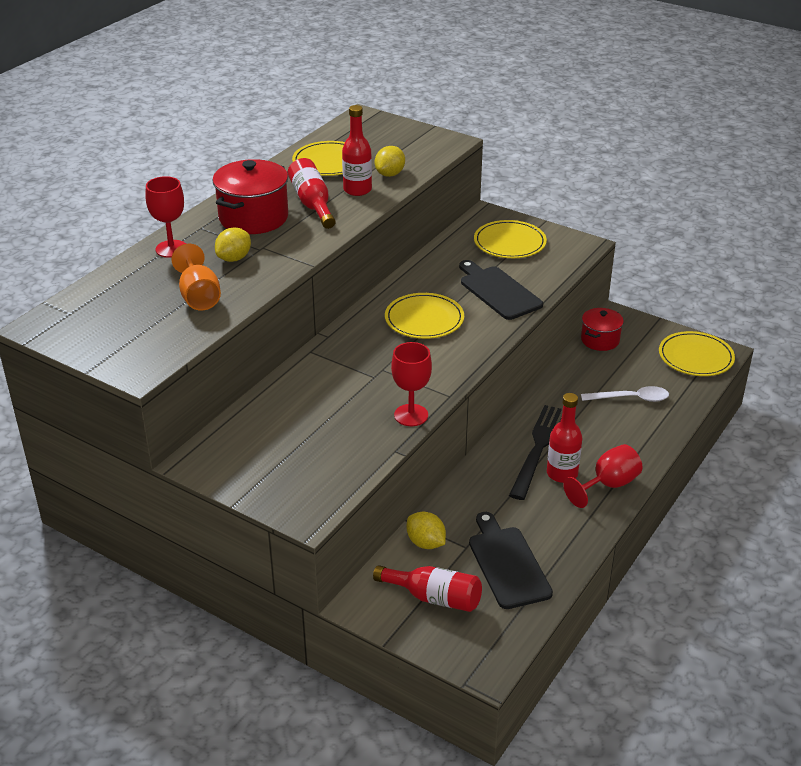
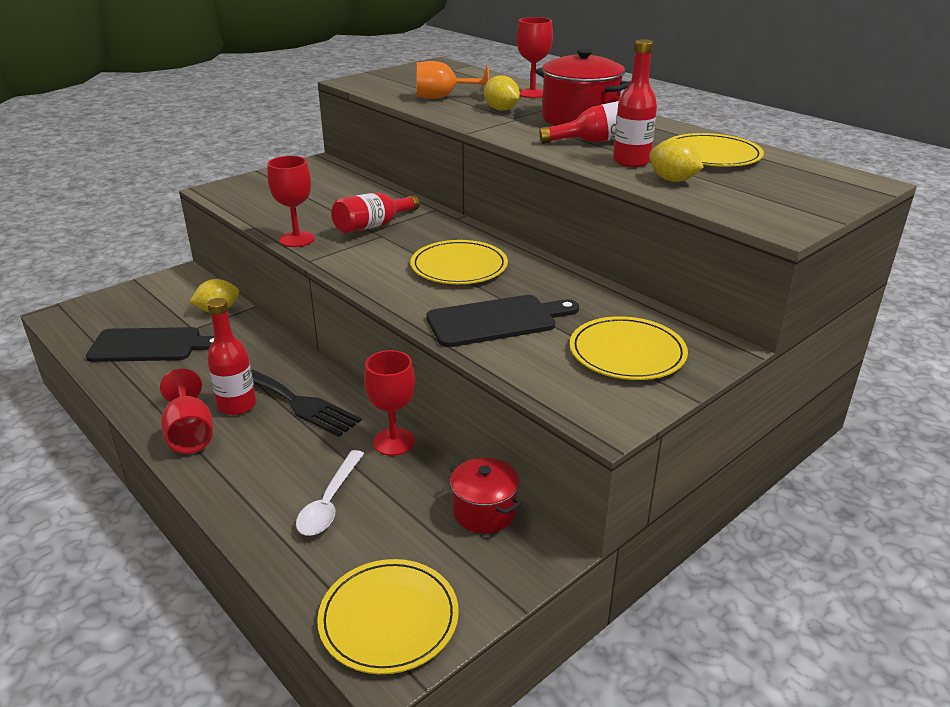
camera: 105 degrees right, 5 degrees down
(434, 598) = (153, 304): red bottle -> red bottle (373, 226)
(559, 386) = (394, 442): none -> red goblet

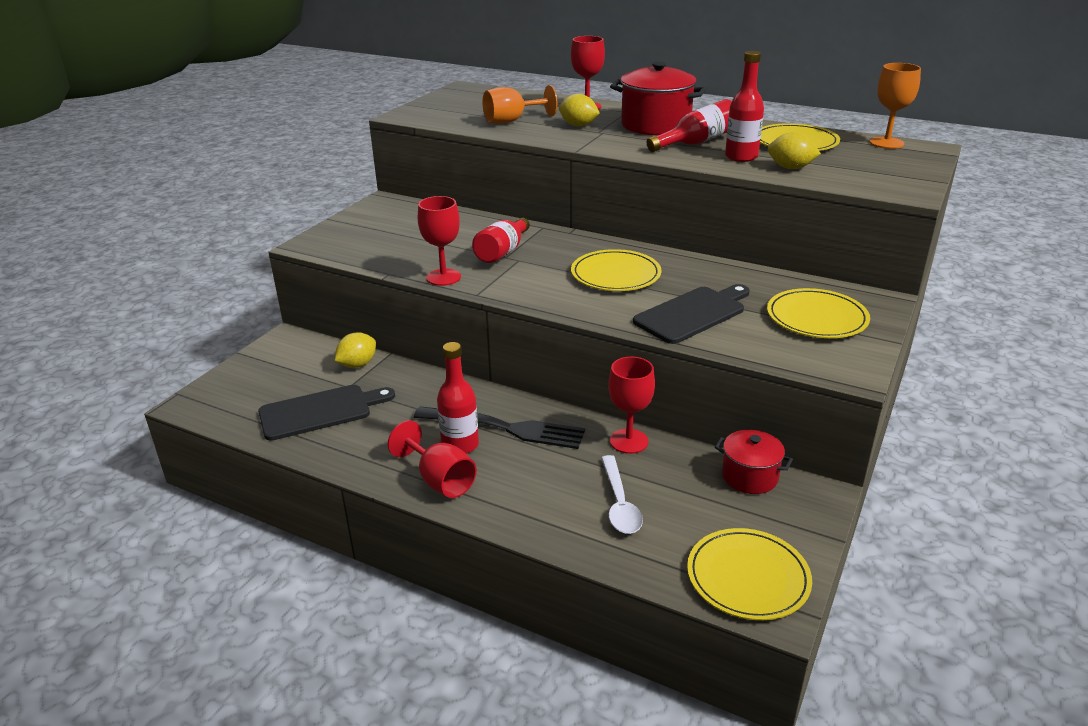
camera: 20 degrees left, 0 degrees up
(821, 170) = (886, 143): none -> orange goblet

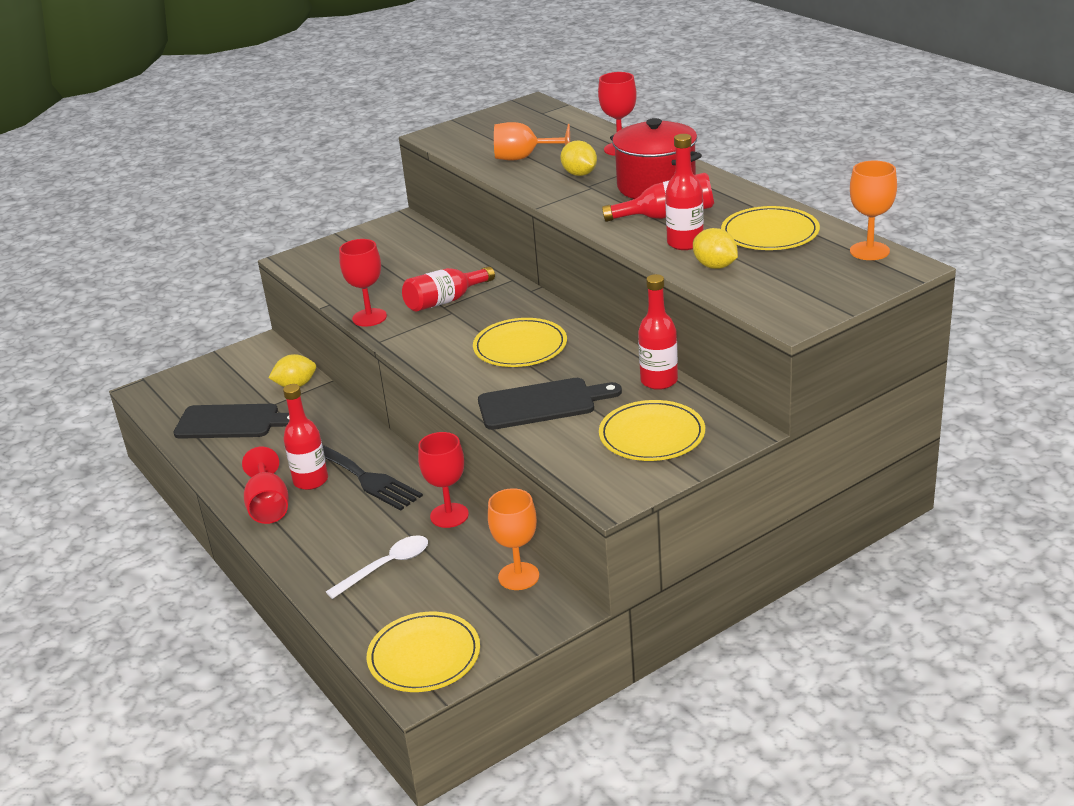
camera: 30 degrees right, 0 degrees up
(619, 503) = (386, 566): white spoon -> white spoon turned 150 degrees counterclockwise
(749, 476) = (518, 576): red pot -> orange goblet
(766, 277) = (659, 381): none -> red bottle

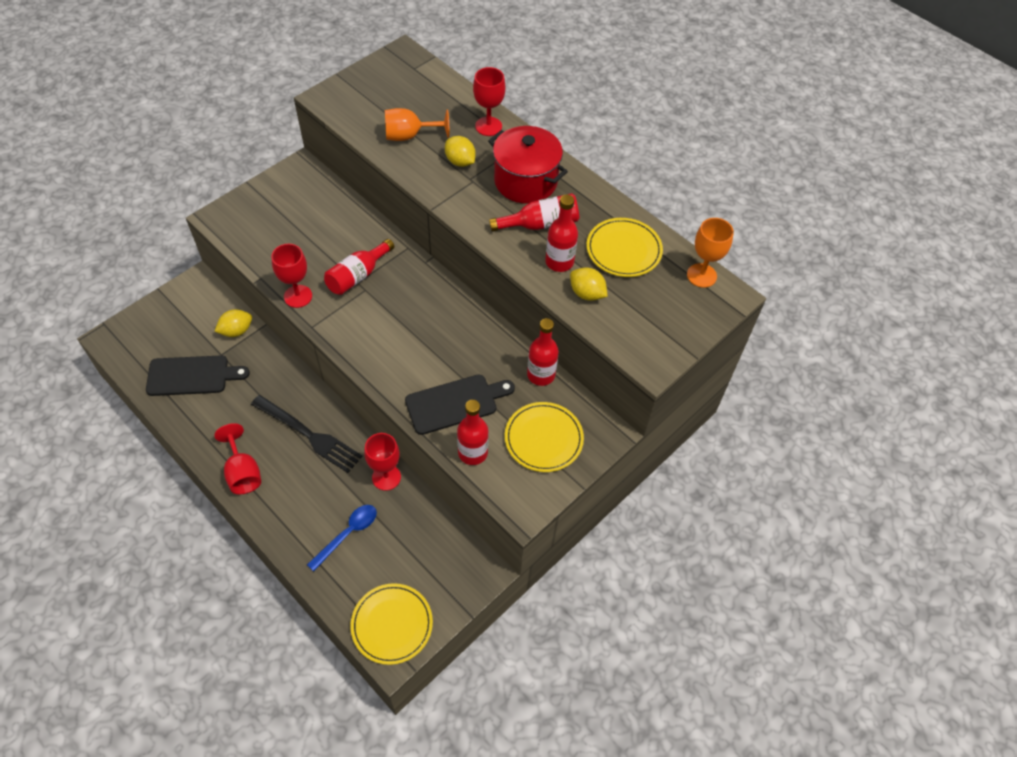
camera: 15 degrees left, 25 degrees up
(311, 481) = (271, 442): red bottle -> red bottle (472, 452)
(386, 566) = (347, 534): white spoon -> blue spoon
(518, 576) = (448, 539): orange goblet -> none
(520, 347) = (427, 334): yellow plate -> none

